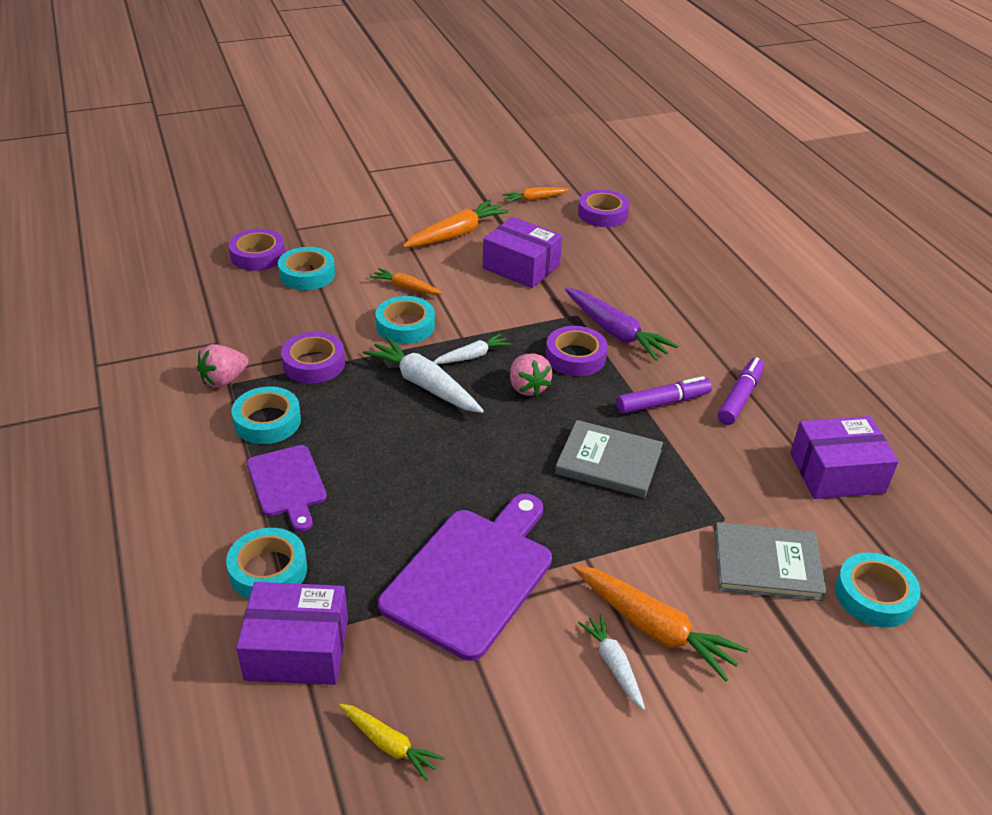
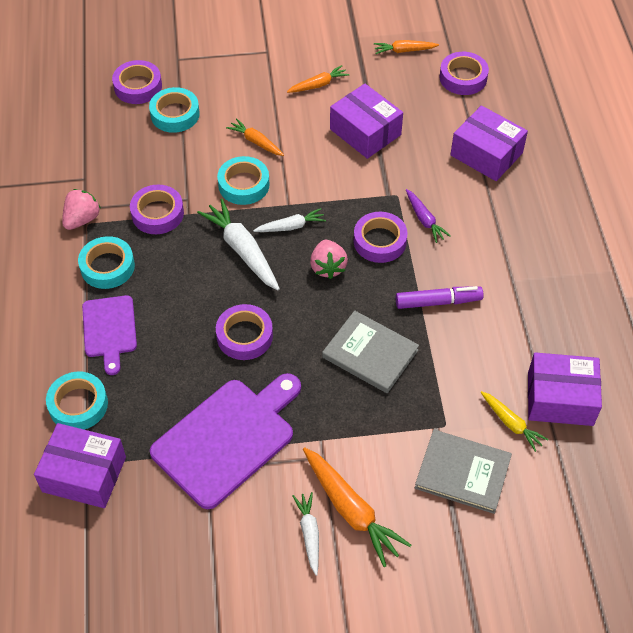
camera: 15 degrees right, 15 degrees up
(224, 380) = (82, 219): pink strawberry -> pink strawberry turned 150 degrees clockwise
(389, 744) = (130, 562): yellow carrot -> yellow carrot (511, 423)
(456, 234) = (318, 85): orange carrot -> orange carrot, size x0.58
(456, 466) = (244, 336): none -> purple tape
(615, 332) = (424, 220): purple carrot -> purple carrot, size x0.58
(654, 271) = (486, 154): none -> purple box
(740, 397) = (508, 308): purple marker -> none
(874, 595) = (538, 517): turquoise tape -> none

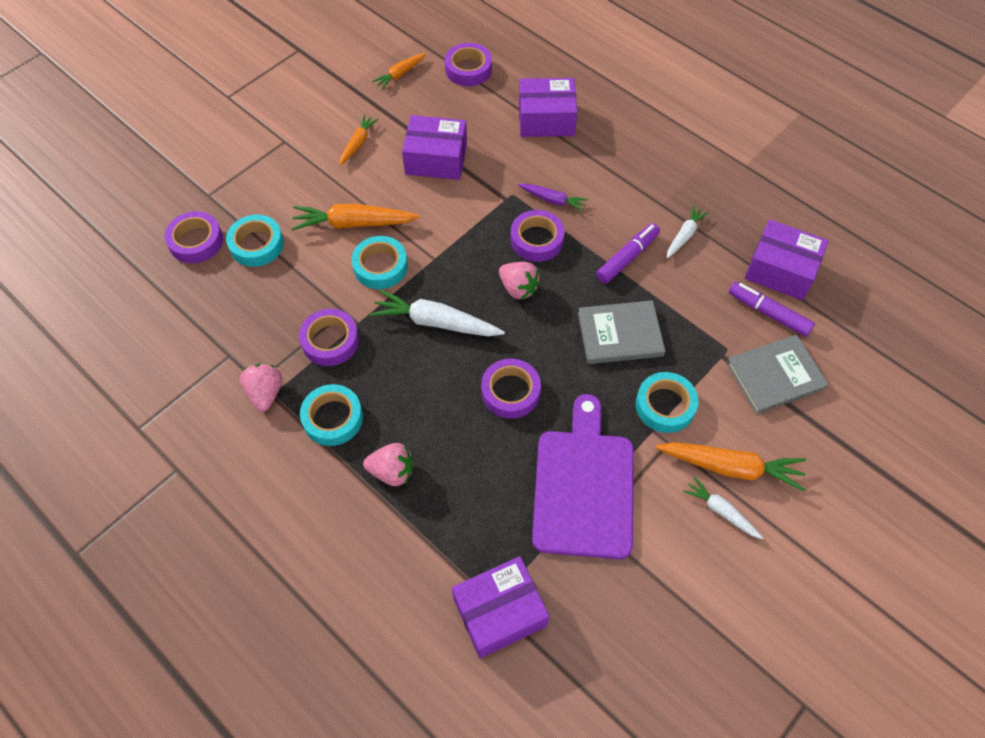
camera: 40 degrees left, 5 degrees up
(78, 405) = (432, 557): turquoise tape -> turquoise tape (665, 405)
(109, 330) = (392, 471): purple cutting board -> pink strawberry
(256, 142) = (354, 223): orange carrot -> orange carrot, size x1.72
(290, 226) = (455, 275): white carrot -> white carrot (684, 235)
(511, 423) = (768, 313): yellow carrot -> purple marker
(560, 398) = (780, 270): purple box -> purple box turned 60 degrees clockwise

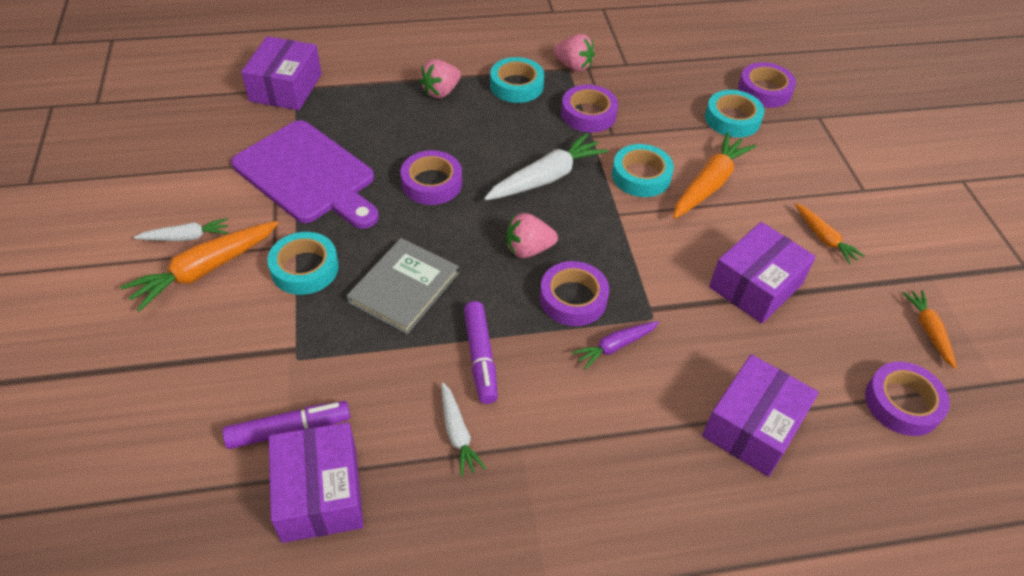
camera: 125 degrees right, 10 degrees down
(775, 376) = (228, 373): grey book -> none
(780, 270) = (320, 493): purple box -> purple box turned 75 degrees counterclockwise

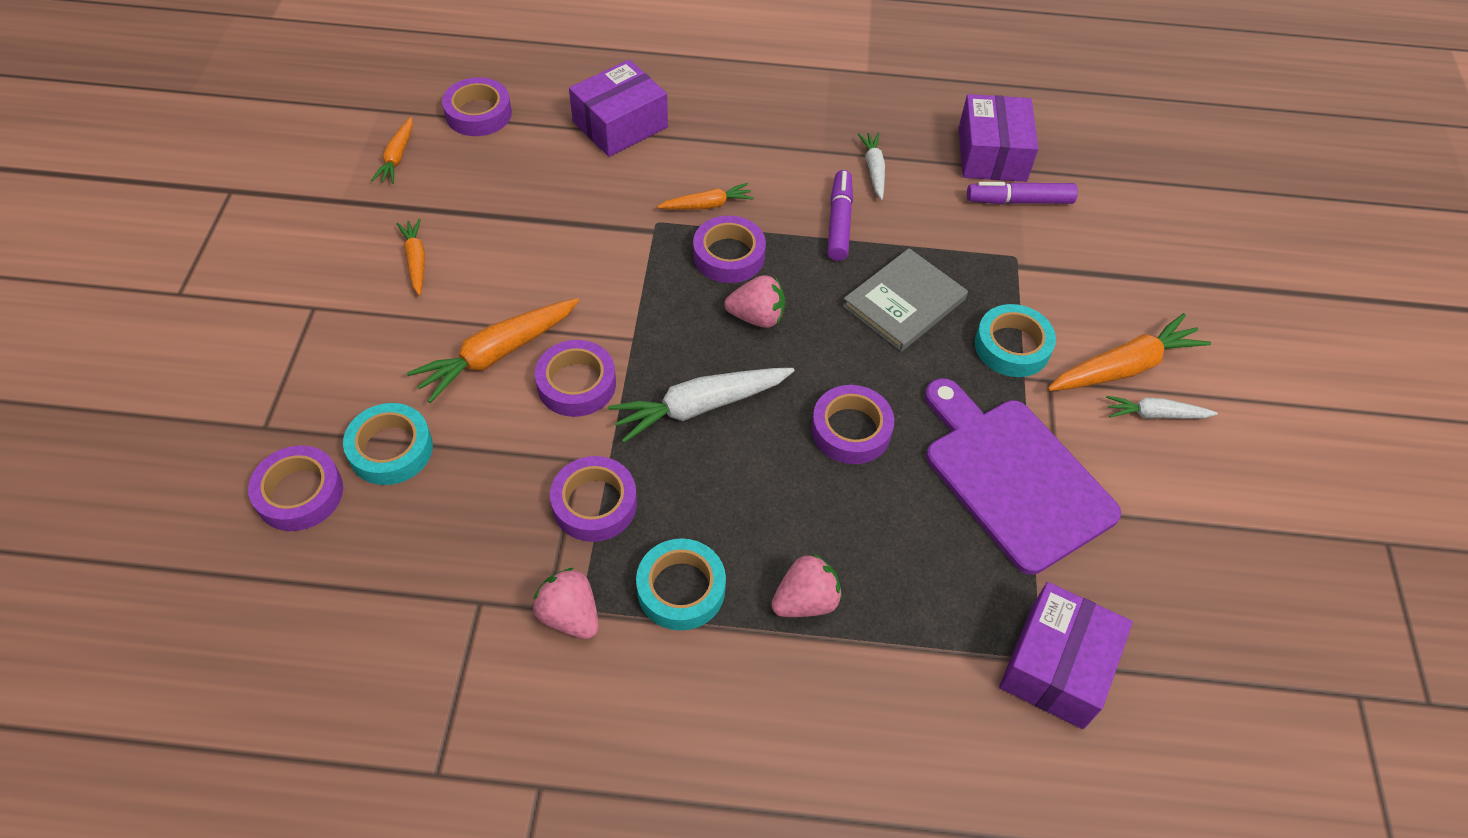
camera: 165 degrees left, 5 degrees up
(615, 346) = (707, 205): purple carrot -> orange carrot
(641, 176) = (576, 384): turquoise tape -> purple tape
(755, 285) = (531, 229): purple box -> none

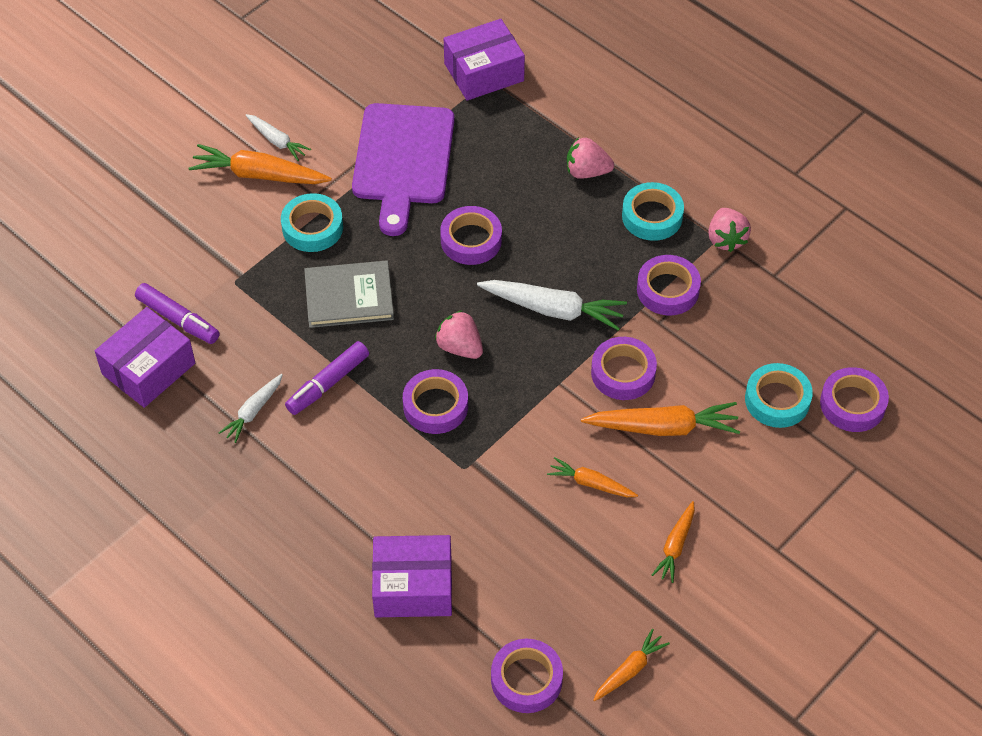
camera: 140 degrees left, 0 degrees up
(707, 205) = (412, 459): orange carrot -> orange carrot (591, 483)

